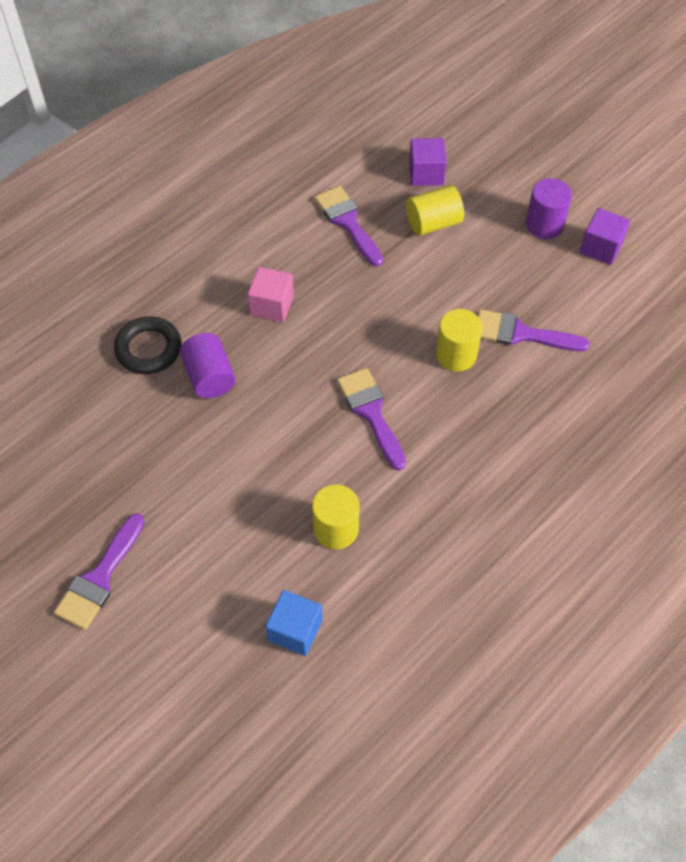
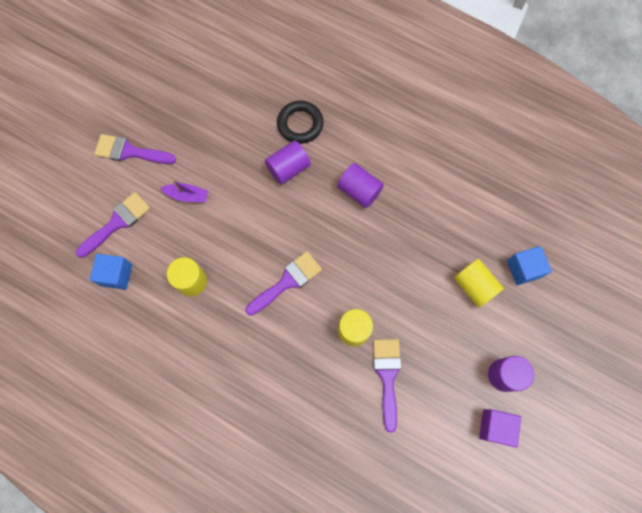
camera: 75 degrees right, 15 degrees up
(203, 510) = (187, 195): none -> purple boat
(272, 305) = (359, 191): pink cube -> purple cylinder
(347, 222) = (452, 222): purple brush -> purple brush (117, 223)
(426, 173) = (523, 269): purple cube -> blue cube

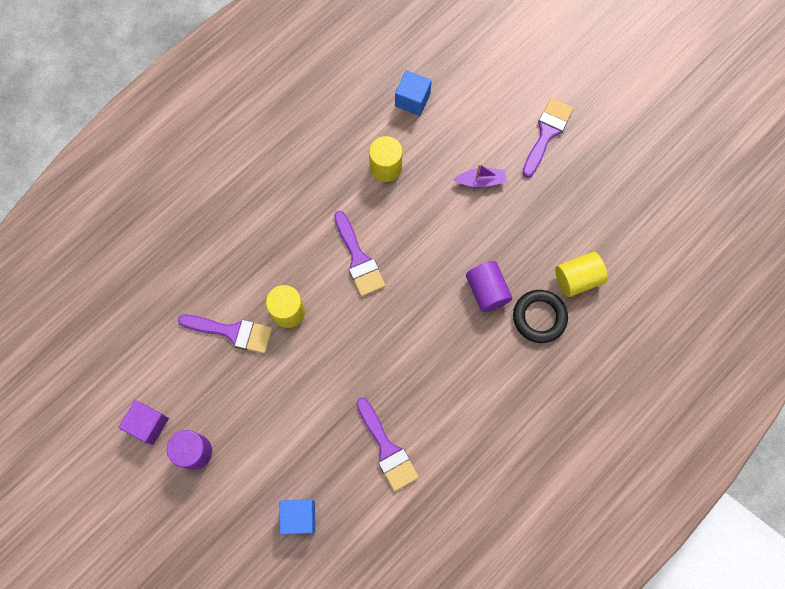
camera: 105 degrees right, 0 degrees up
(117, 223) = (468, 109): purple brush -> purple brush (387, 449)
(187, 195) = (481, 181): purple boat -> purple boat turned 120 degrees counterclockwise
(359, 191) = (440, 361): purple cylinder -> none
(474, 286) = (296, 453): yellow cylinder -> yellow cylinder (577, 279)

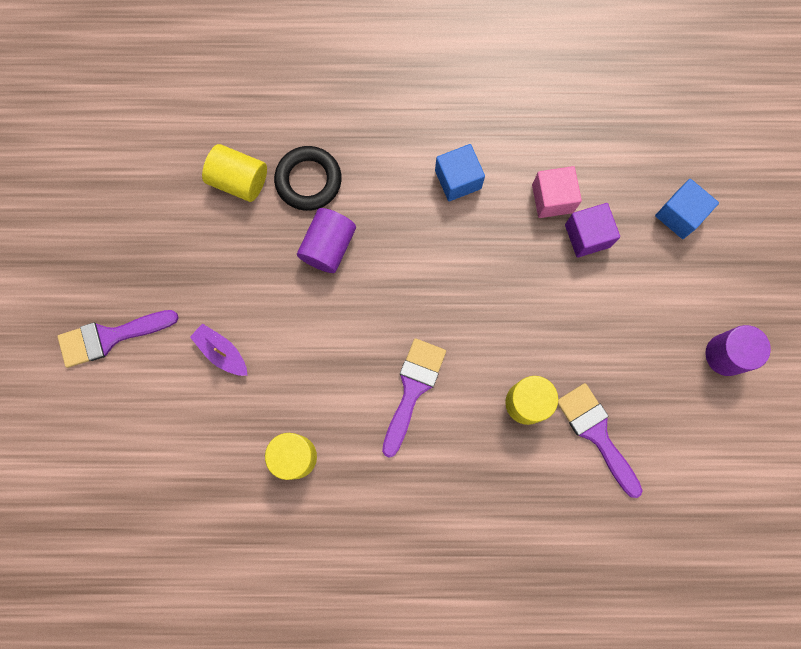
camera: 135 degrees left, 5 degrees up
(148, 424) = (749, 420): purple cube -> purple cube (587, 236)
(387, 449) = (552, 198): purple brush -> pink cube
(412, 100) = (195, 503): blue cube -> blue cube (458, 179)

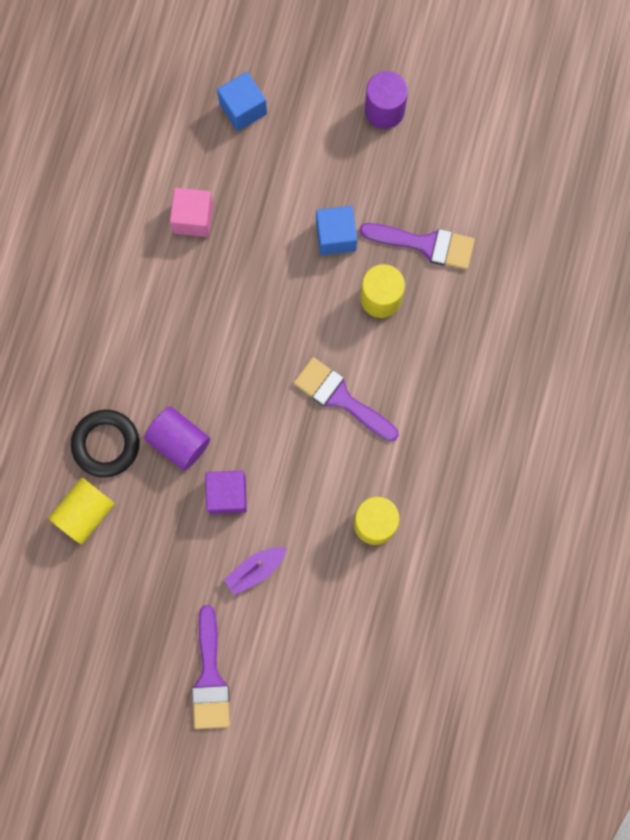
camera: 75 degrees left, 0 degrees up
(458, 179) = (148, 300): blue cube -> blue cube (336, 236)
(587, 236) = (239, 197): purple cube -> purple cube (227, 494)
(596, 434) = (425, 244): purple brush -> purple brush turned 150 degrees counterclockwise

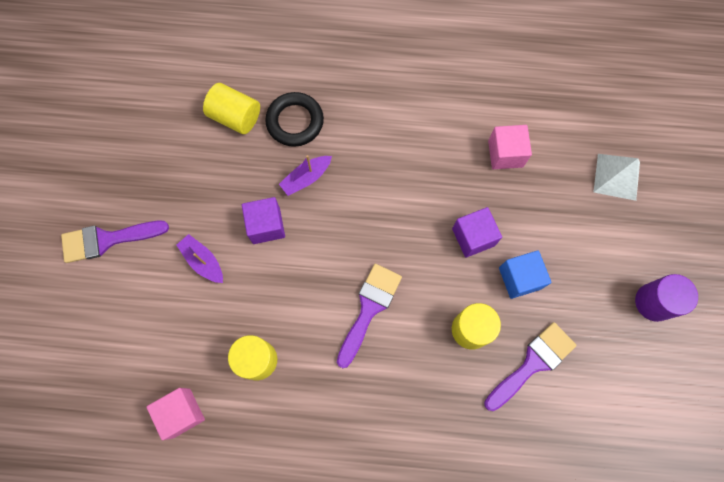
camera: 80 degrees right, 5 degrees down
(179, 442) = (306, 178): purple cylinder -> purple boat
(243, 109) = (616, 177): blue cube -> white pyramid
(282, 274) = (473, 237): none -> purple cube
(416, 610) = (181, 413): none -> pink cube
(425, 244) = (532, 363): purple brush -> purple brush turned 135 degrees counterclockwise

